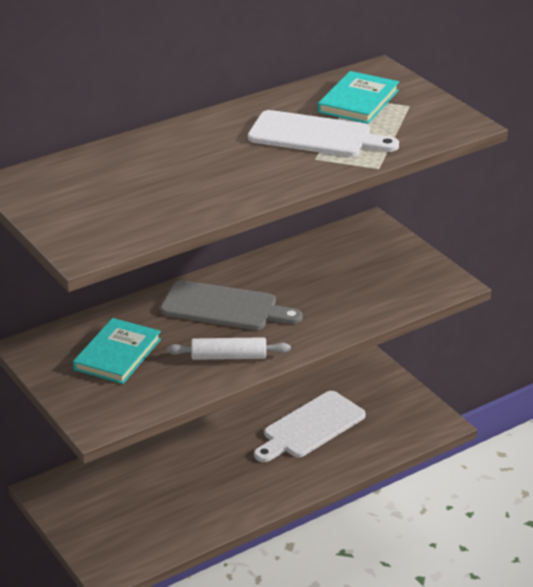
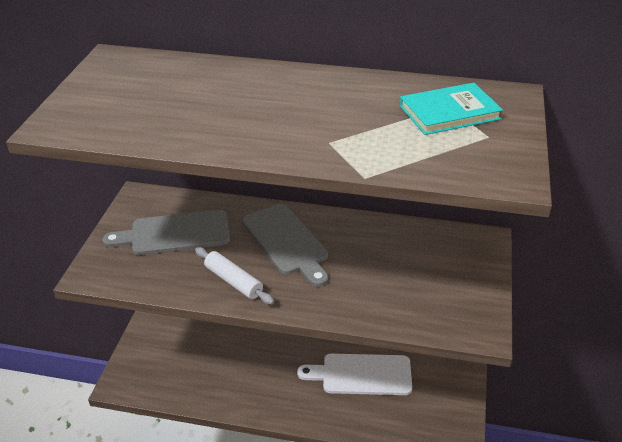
camera: 45 degrees right, 5 degrees up
(117, 354) = (175, 233): turquoise book -> grey cutting board
(315, 136) = (363, 124): white cutting board -> none

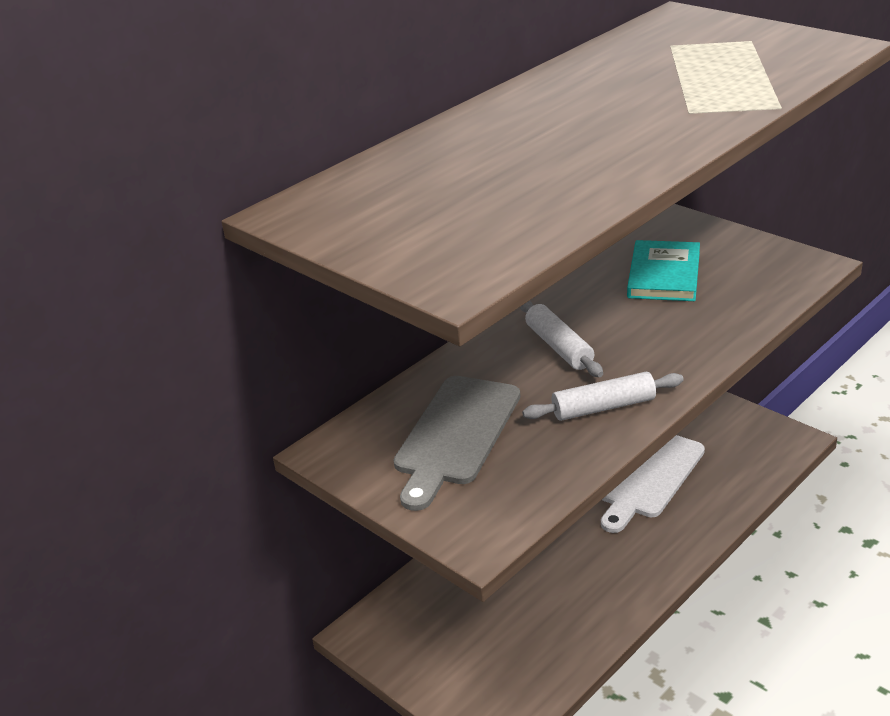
camera: 55 degrees left, 5 degrees down
(286, 242) = (559, 347): grey cutting board -> white rolling pin
(449, 112) = (684, 47): turquoise book -> turquoise book (664, 275)

